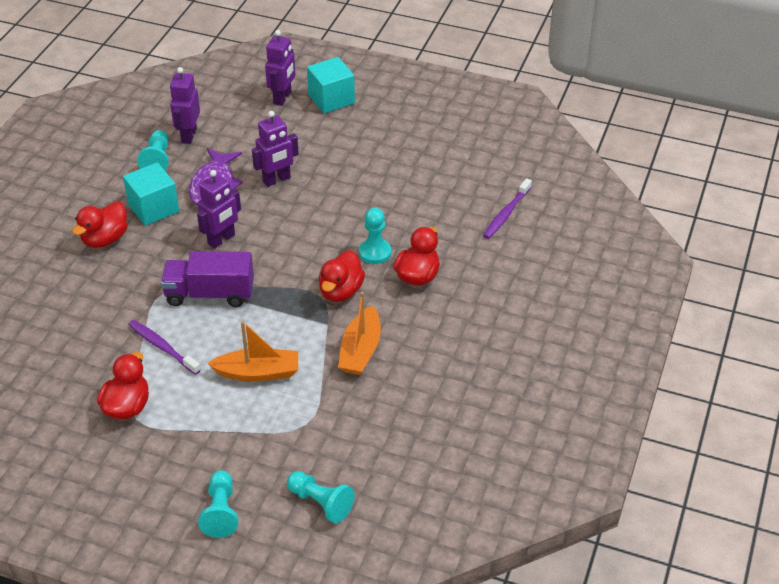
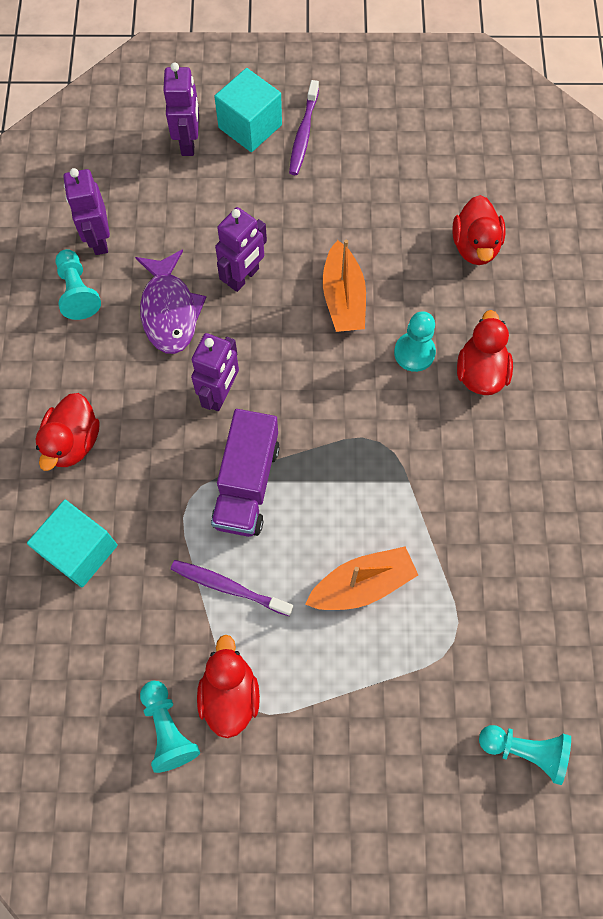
camera: 20 degrees left, 25 degrees up
(153, 208) = (111, 372): turquoise cube -> turquoise cube (80, 550)
(210, 294) = (247, 484): purple truck -> purple truck turned 60 degrees counterclockwise
(221, 512) = (417, 808): turquoise pawn -> turquoise pawn (168, 729)
(341, 291) = (402, 426): red duck -> red duck (475, 246)
(360, 350) = (466, 508): orange boat -> orange boat (343, 298)
(506, 214) = (539, 243): purple toothbrush -> purple toothbrush (303, 134)

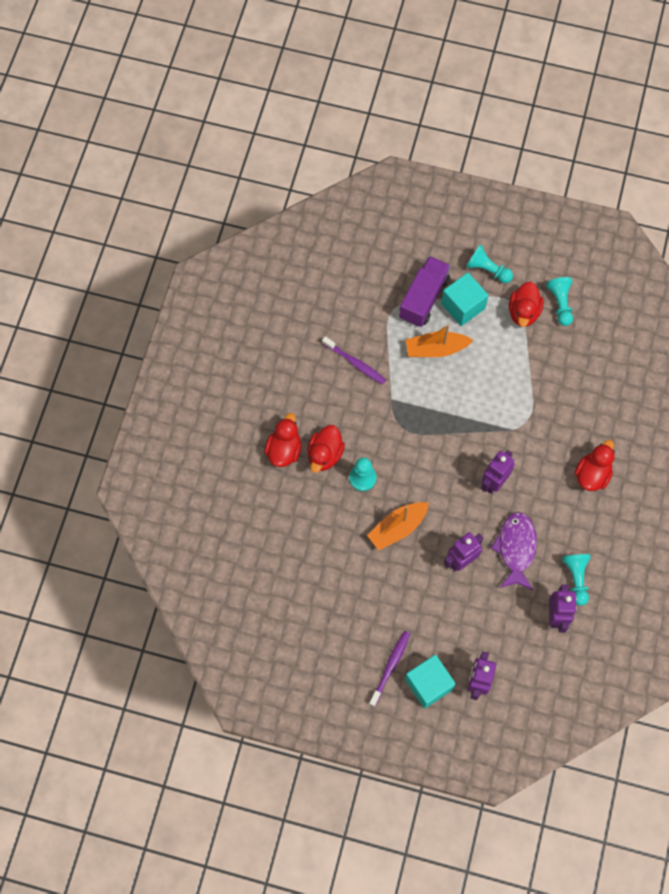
camera: 165 degrees left, 0 degrees up
(80, 550) = (596, 408): turquoise cube -> turquoise cube (463, 306)
(228, 587) = (513, 366): purple toothbrush -> purple toothbrush (355, 363)
(247, 484) = (489, 422): purple truck -> purple truck (423, 298)
(343, 298) = (397, 528): orange boat -> orange boat turned 135 degrees counterclockwise
(475, 246) = (297, 543): red duck -> red duck (284, 450)
(525, 750) = (374, 249): turquoise pawn -> turquoise pawn (487, 270)

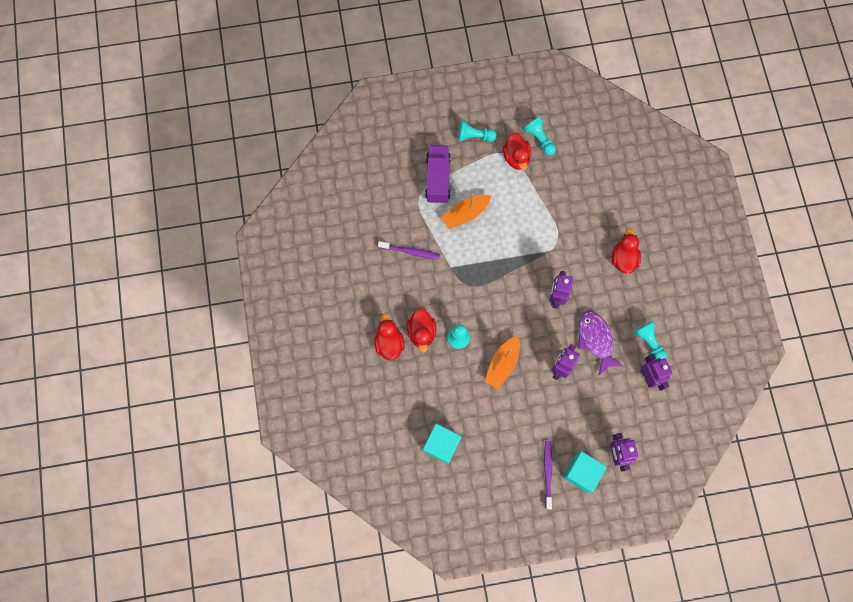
camera: 25 degrees left, 5 degrees up
(463, 306) = (469, 172): turquoise cube -> turquoise cube (441, 445)

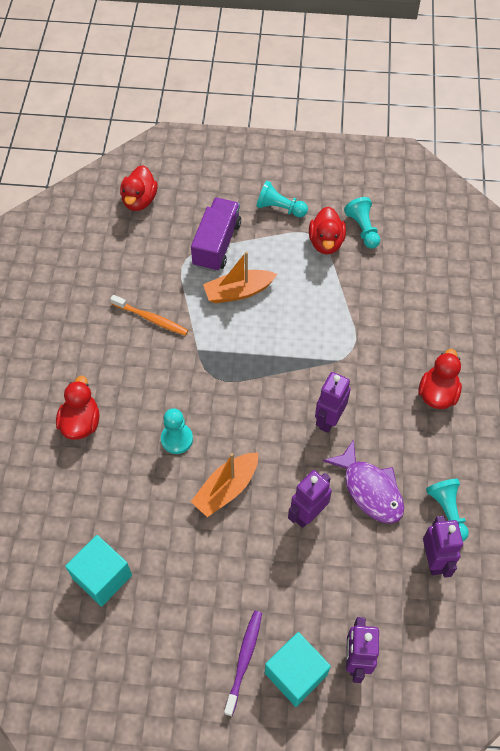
camera: 15 degrees right, 15 degrees down
(410, 251) = (151, 319): purple toothbrush -> orange toothbrush
(421, 332) = (129, 420): red duck -> red duck (139, 200)
(595, 340) = (369, 489): purple fish -> purple fish turned 150 degrees clockwise

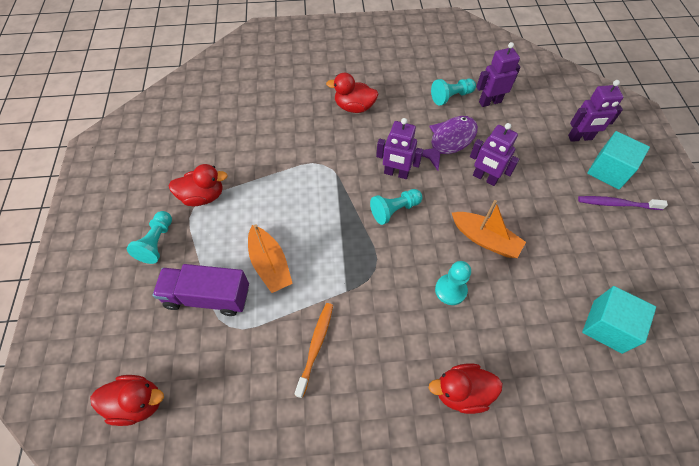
camera: 100 degrees left, 0 degrees up
(363, 229) = (186, 169): turquoise pawn -> turquoise pawn (394, 210)

